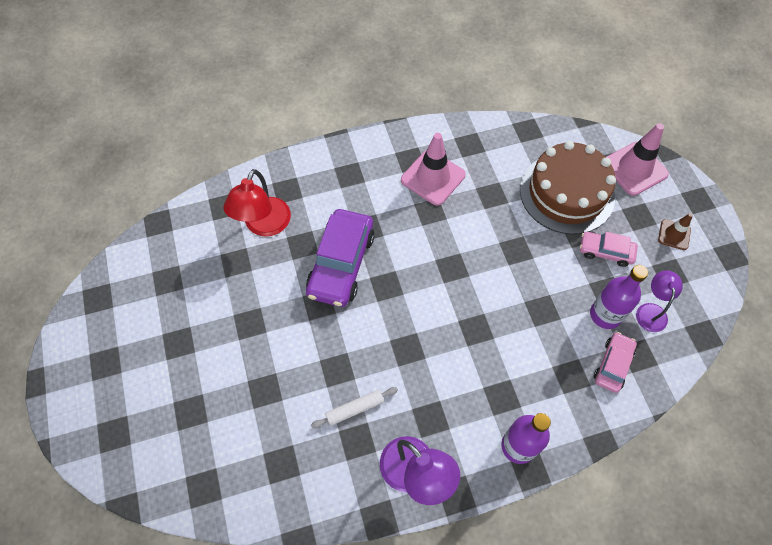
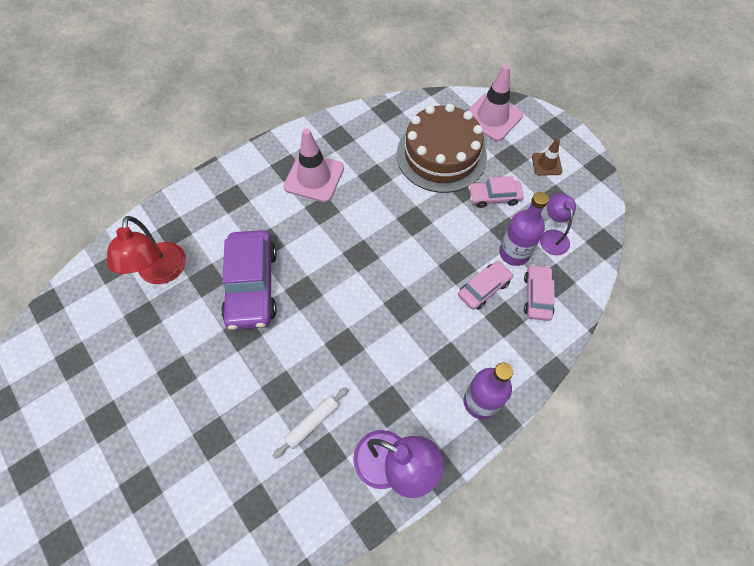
camera: 20 degrees left, 0 degrees up
(561, 339) = (484, 288): none -> pink car

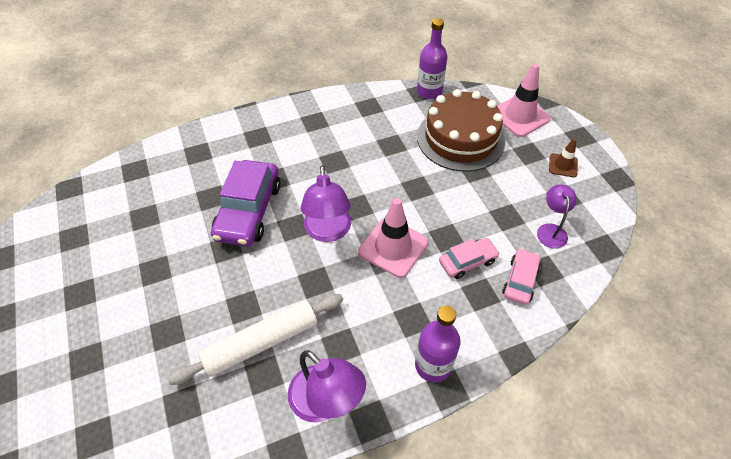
camera: 15 degrees right, 10 degrees down
(161, 273) = (174, 183): red lamp -> none
(312, 423) = (261, 343): white rolling pin -> white rolling pin, size x1.89
(314, 177) = (336, 134): pink traffic cone -> pink traffic cone (393, 247)
(340, 289) = (328, 232): none -> purple lamp
(494, 197) = (501, 183): pink car -> none
(514, 253) = (507, 236): purple bottle -> purple bottle (429, 92)

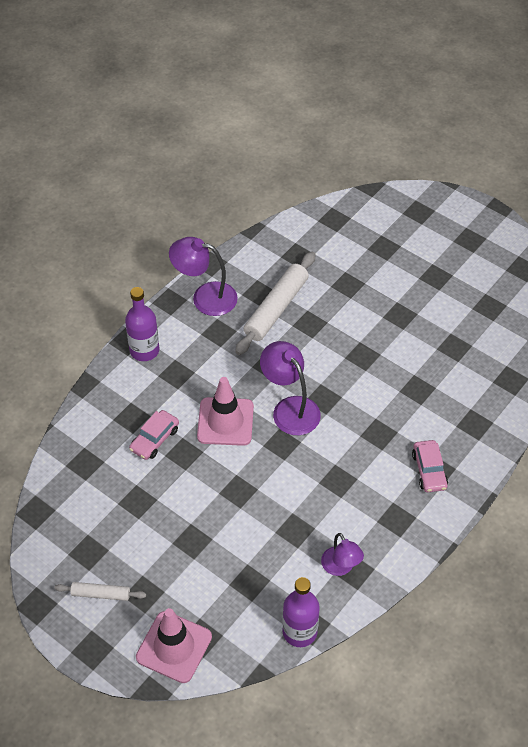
camera: 150 degrees right, 0 degrees up
(249, 211) = (373, 393): purple car -> none
(460, 138) = (226, 576): brown cake -> none
(520, 280) = (102, 444): pink car -> pink car (429, 470)
(551, 230) = (90, 506): purple lamp -> purple lamp (340, 567)
(563, 165) = (101, 594): brown traffic cone -> white rolling pin

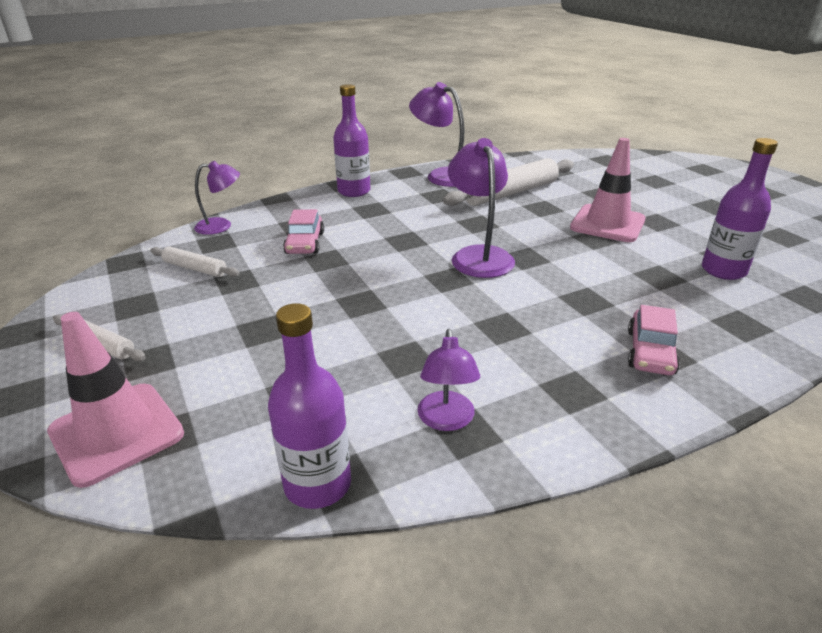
camera: 25 degrees right, 20 degrees down
(71, 441) = (221, 226): none -> purple lamp
(96, 500) = (195, 268): none -> white rolling pin
(154, 439) = (305, 243): pink car -> pink car turned 60 degrees counterclockwise
(225, 422) = (394, 248): pink traffic cone -> pink traffic cone (607, 224)
(456, 367) = (723, 270): none -> purple bottle

